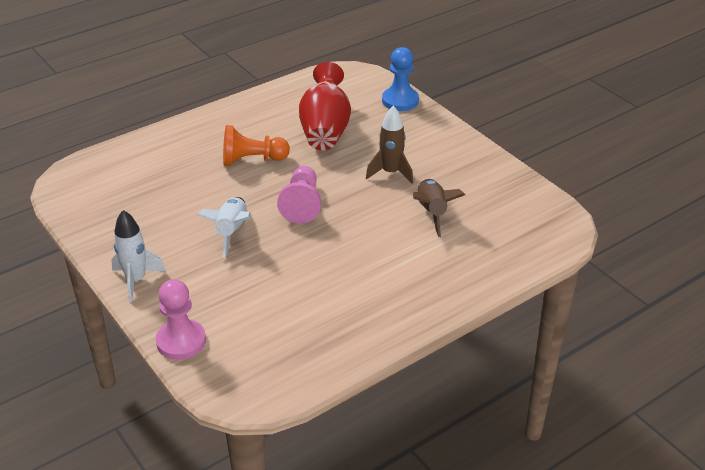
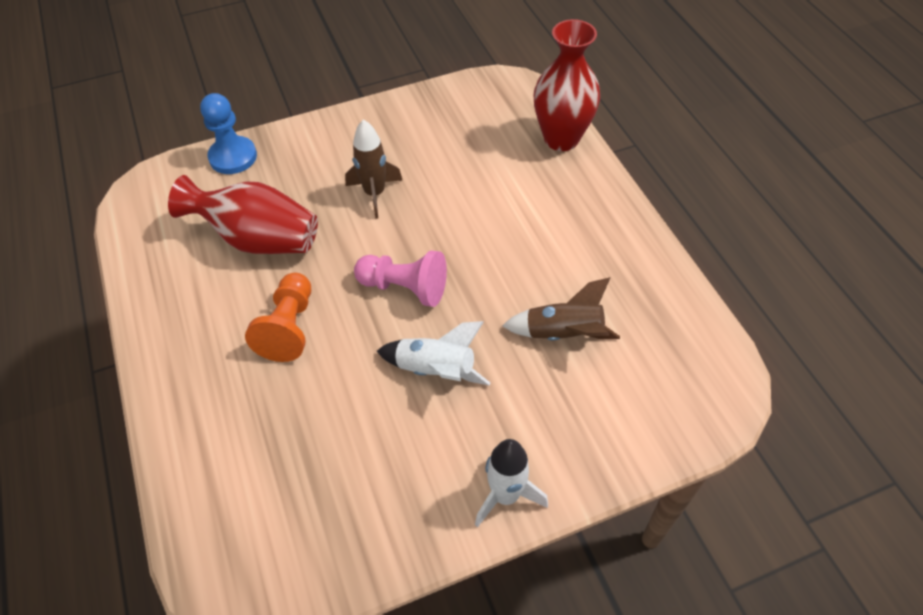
camera: 75 degrees left, 15 degrees up
(181, 341) = (632, 450): pink pawn -> none
(432, 212) = (459, 174): brown rocket -> brown rocket (563, 334)
(505, 266) = (561, 139): none -> red vase

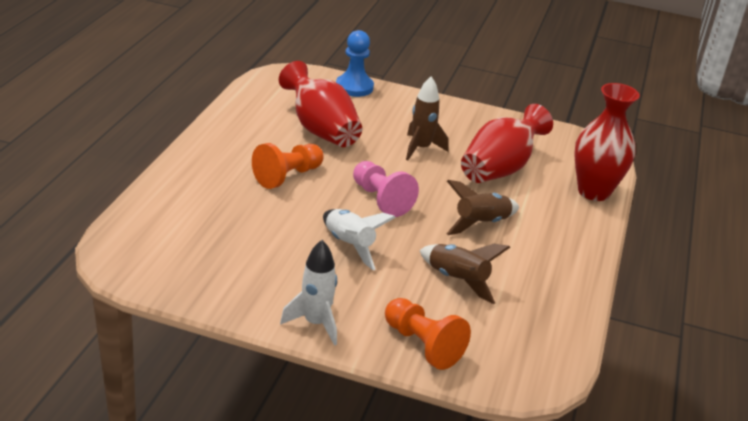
camera: 35 degrees right, 20 degrees down
(464, 168) = (500, 169): none -> red vase
(515, 248) = (481, 223): none -> brown rocket
(613, 437) = (423, 345): none -> orange pawn

